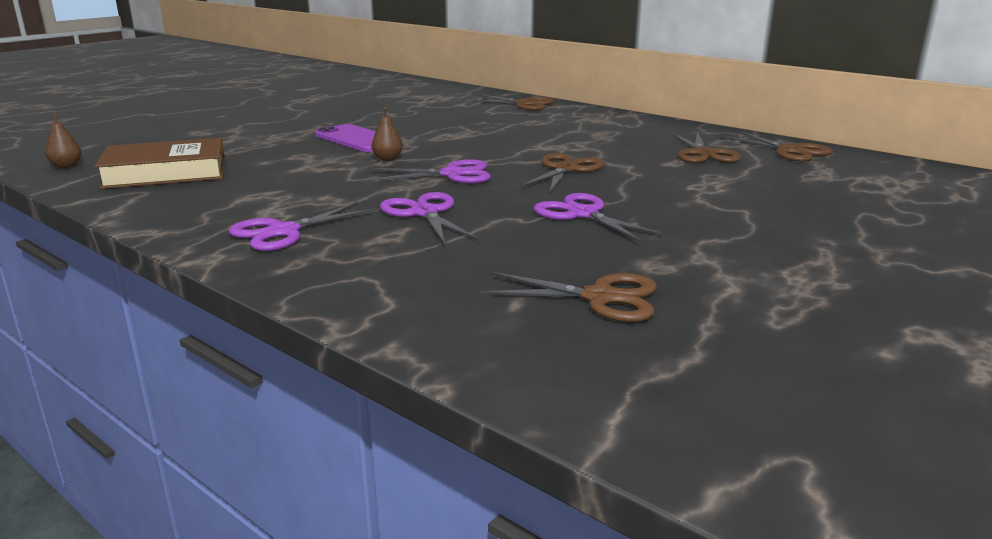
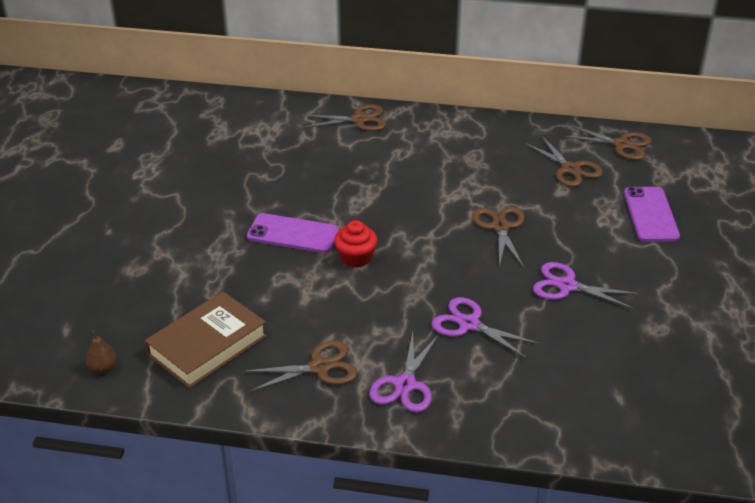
camera: 30 degrees left, 15 degrees up
(387, 159) = (356, 258): brown pear -> red cupcake
(452, 174) = (430, 264): purple scissors -> none
(599, 298) = (655, 373): brown scissors -> brown scissors (319, 367)
(767, 193) = (650, 214): none -> purple phone

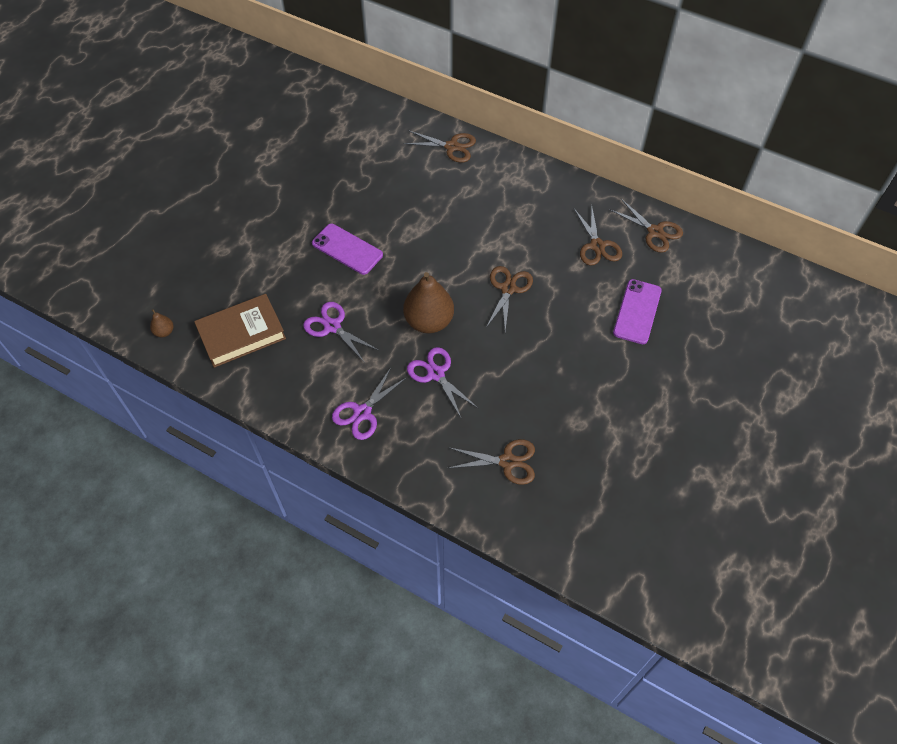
camera: 20 degrees right, 20 degrees up
(319, 367) = (310, 378): brown scissors -> brown scissors (507, 462)
(356, 258) = (383, 286): red cupcake -> none
(430, 277) = (429, 321): none -> brown pear
(567, 286) = (529, 361): purple scissors -> purple scissors (332, 326)

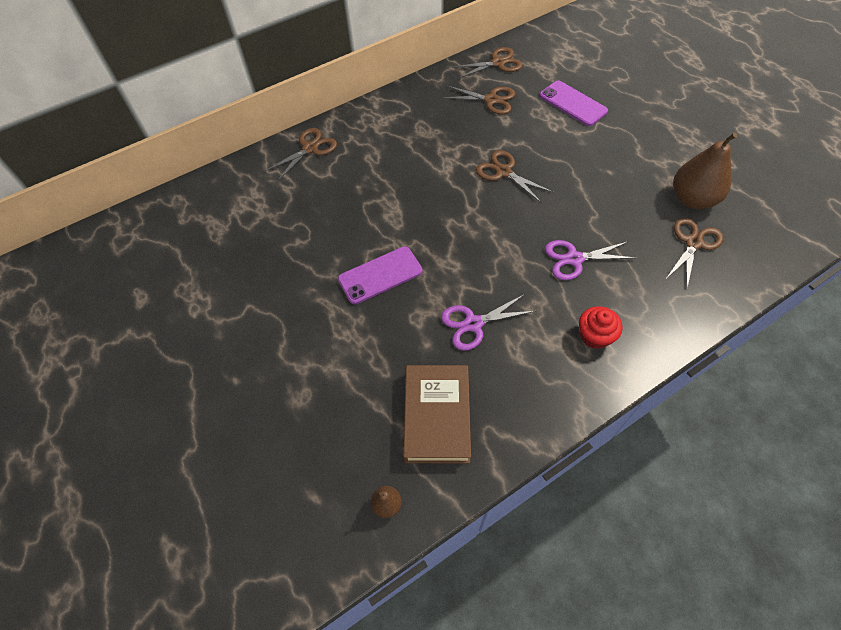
camera: 60 degrees left, 0 degrees up
(362, 413) = (595, 336): purple scissors -> red cupcake
(429, 321) = (509, 242): brown pear -> brown pear (692, 199)

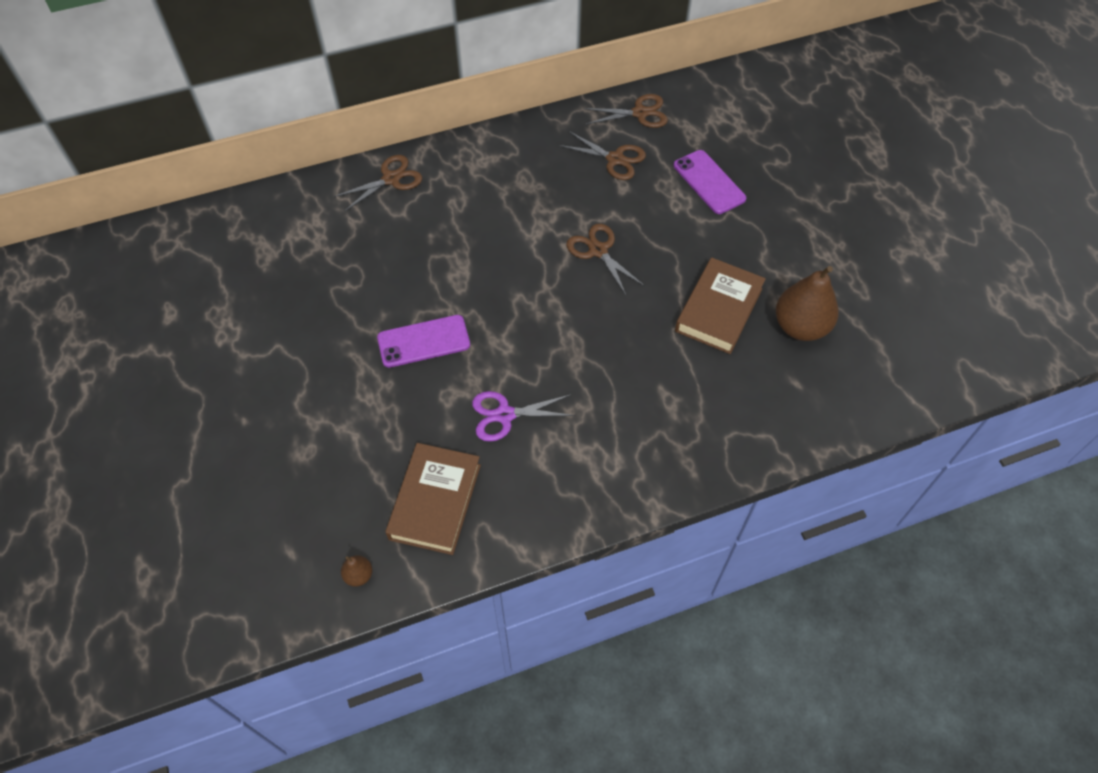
camera: 10 degrees right, 0 degrees up
(574, 259) = (639, 367): purple scissors -> none
(595, 336) = (629, 455): red cupcake -> none
(621, 199) = (718, 310): none -> brown book
(693, 243) = (780, 377): brown scissors -> none

